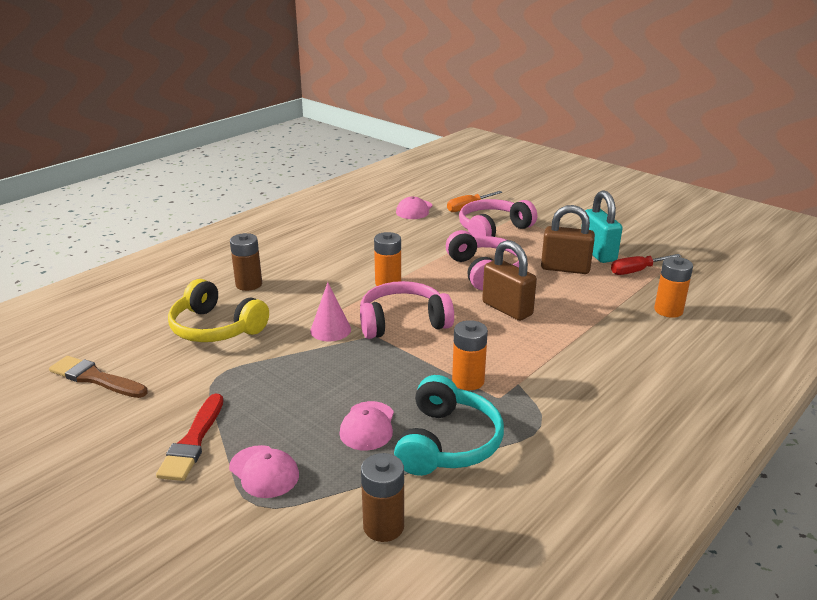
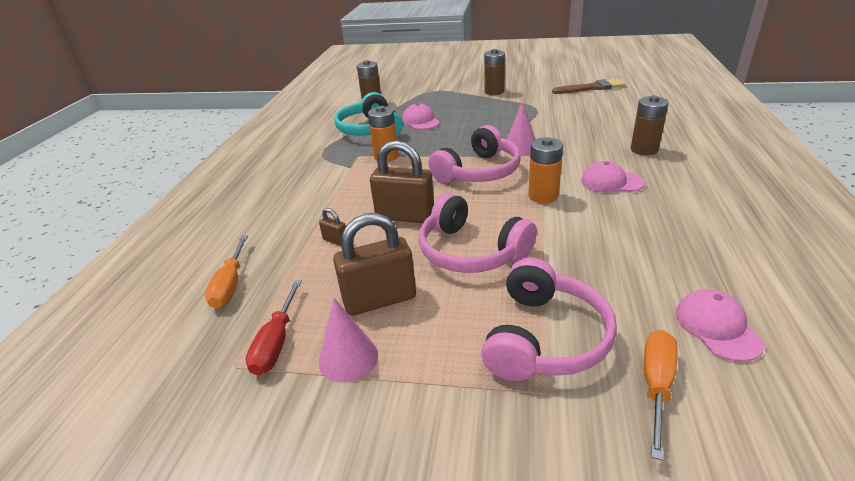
camera: 150 degrees right, 5 degrees up
(193, 441) = (494, 92): red brush -> brown battery
(215, 328) = (592, 122): yellow headphones -> none
(264, 472) = (445, 96): pink cap -> pink cap (611, 182)
(576, 311) = (335, 240): none -> brown padlock
(597, 253) = (348, 358): turquoise padlock -> pink cone
(637, 271) = (276, 342): red screwdriver -> red screwdriver turned 150 degrees clockwise
(668, 310) = (230, 284): orange battery -> orange screwdriver

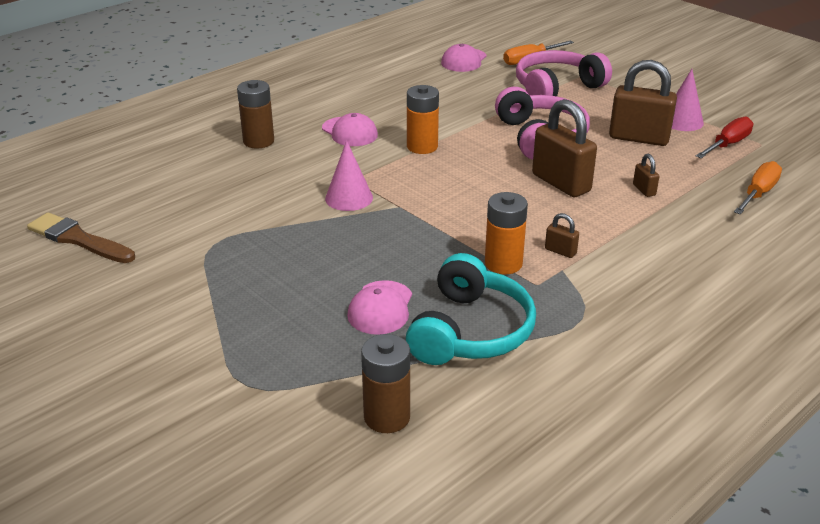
camera: 145 degrees left, 0 degrees up
(360, 175) = (560, 251): none -> brown padlock
(479, 172) = (434, 192): pink headphones -> none
(494, 92) = (182, 314): brown battery -> none

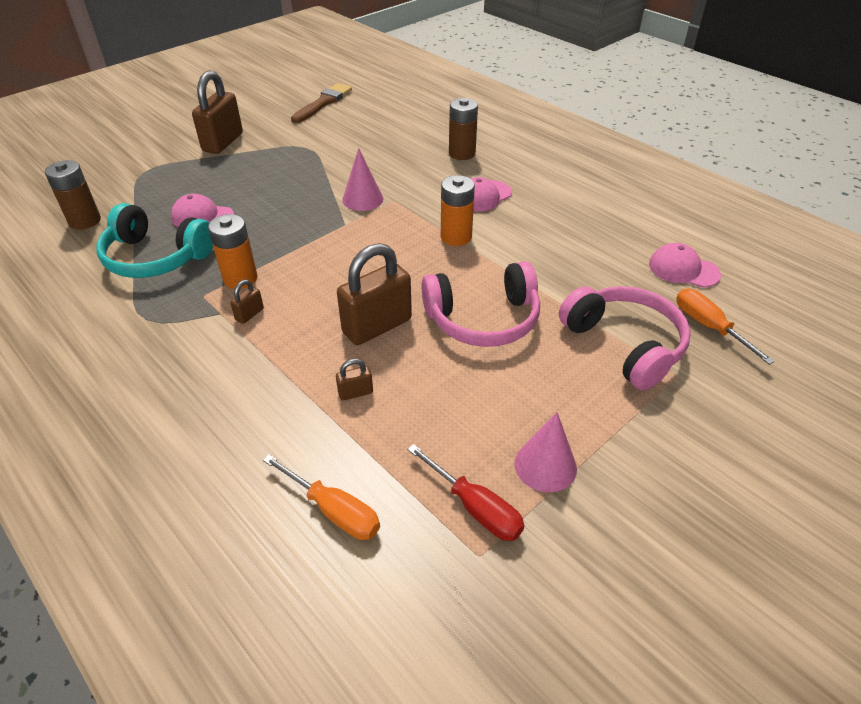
camera: 90 degrees right, 10 degrees up
(639, 138) = (487, 408): brown padlock -> brown padlock (223, 142)

